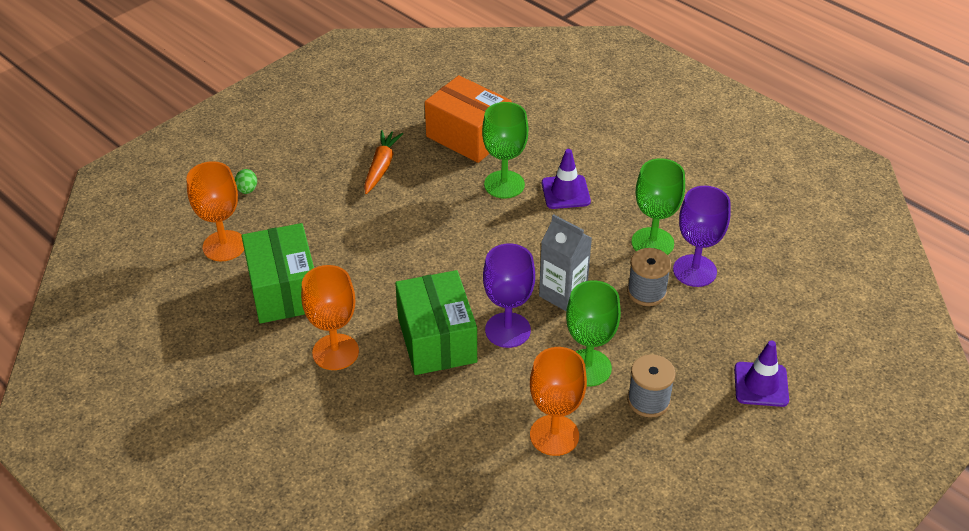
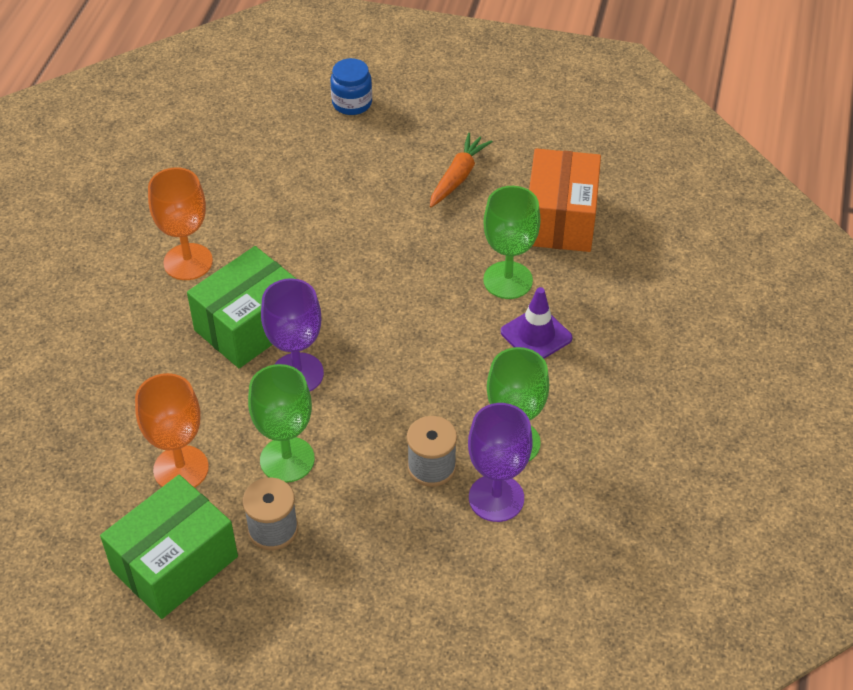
camera: 60 degrees right, 5 degrees up
(224, 246) = (268, 125): orange goblet -> none
(247, 190) = (352, 103): green egg -> blue jar
(284, 290) = (241, 191): green box -> green box (175, 563)
(381, 167) = (458, 177): orange carrot -> orange carrot turned 45 degrees counterclockwise
(562, 294) = (378, 396): grey carton -> none
(761, 384) = (359, 624): purple traffic cone -> none

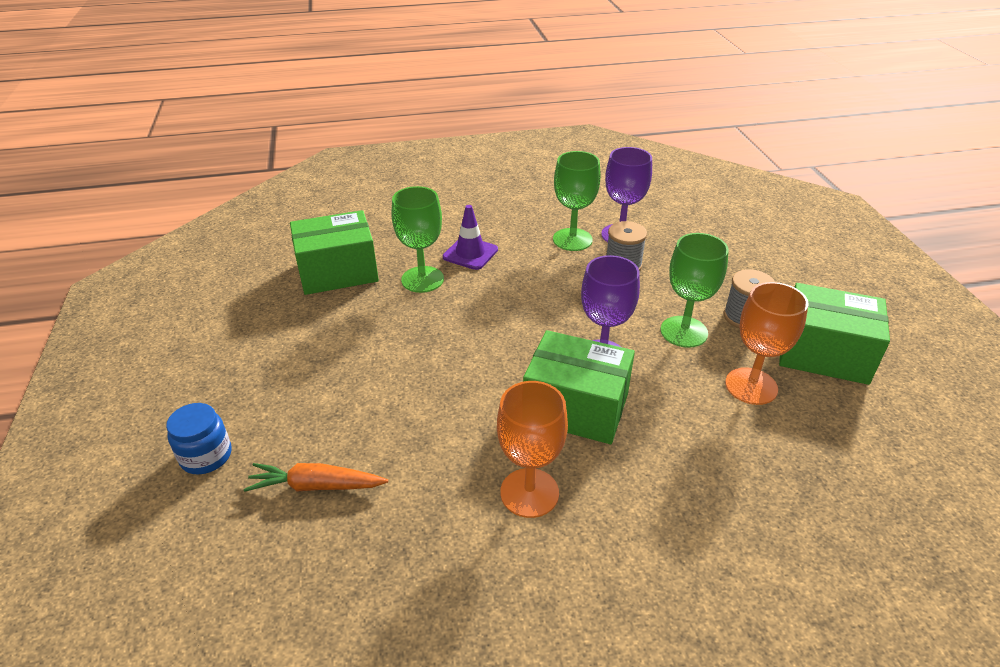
camera: 115 degrees left, 10 degrees down
(458, 177) = (306, 340): orange carrot -> orange carrot (316, 486)
(560, 219) = (338, 271): orange box -> green box

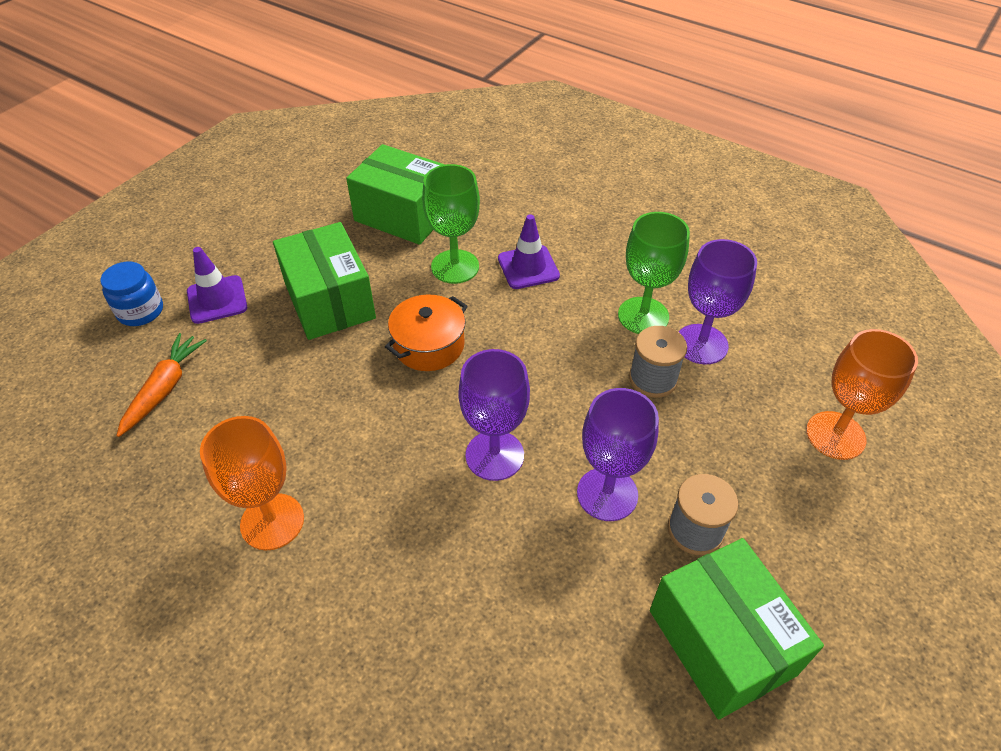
camera: 45 degrees right, 10 degrees up
(267, 405) = (217, 300): none -> purple traffic cone
(316, 486) = (164, 389): orange carrot -> orange carrot turned 60 degrees clockwise
(474, 330) = (429, 345): none -> orange pot
(576, 407) = (406, 482): green box -> green box (330, 301)
(684, 332) = (607, 494): green goblet -> purple goblet
(751, 386) = (586, 603): orange goblet -> orange goblet (835, 435)

